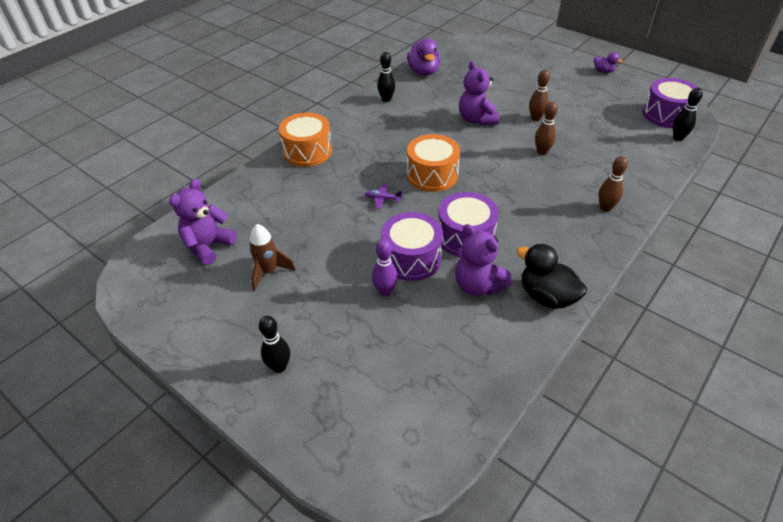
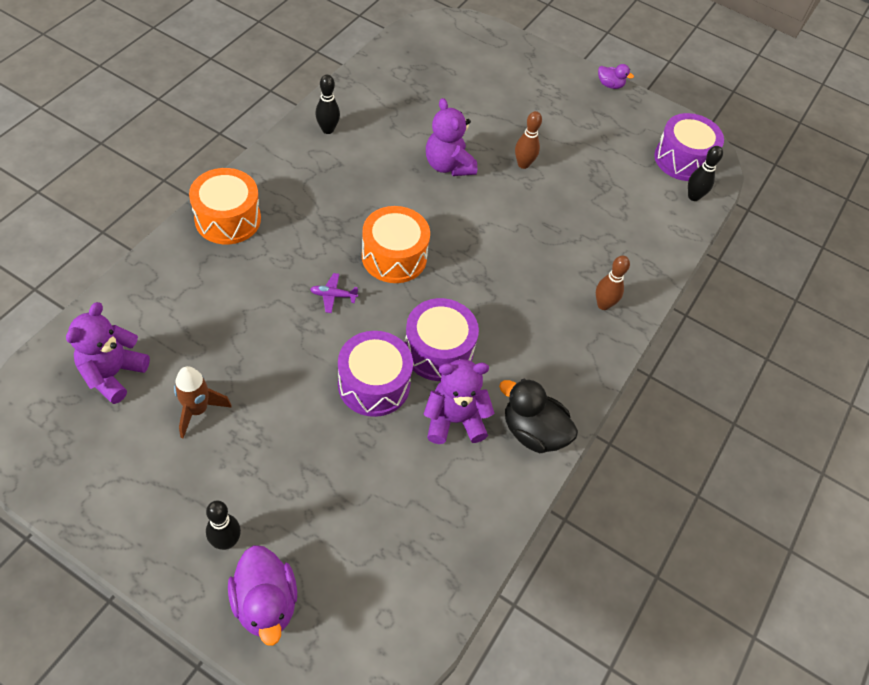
camera: 15 degrees left, 10 degrees up
(385, 291) = (345, 432): purple bowling pin -> none
(424, 72) = (376, 81): purple duck -> purple duck (265, 603)
(478, 285) = (454, 420): purple teddy bear -> purple teddy bear turned 135 degrees clockwise
(542, 152) = (530, 219): brown bowling pin -> none

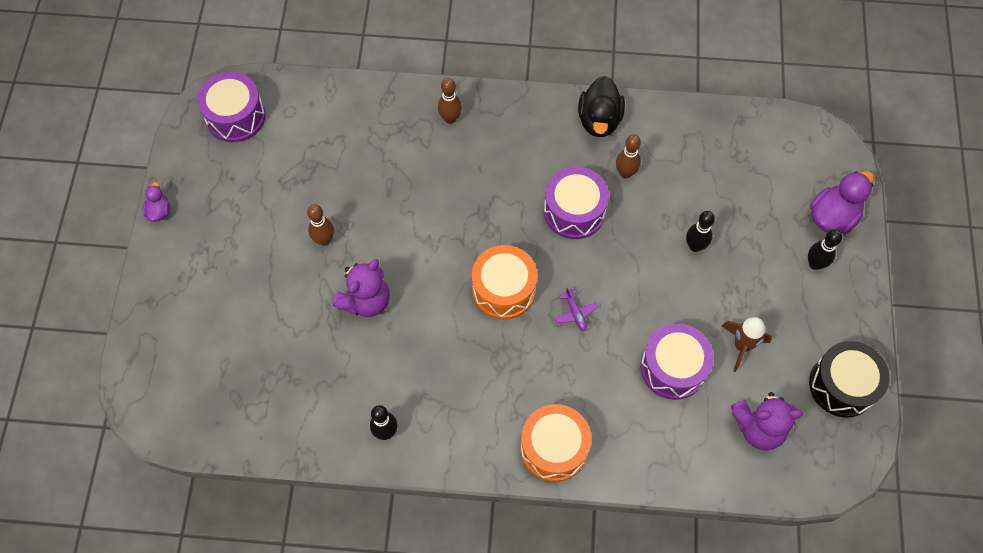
camera: 110 degrees left, 10 degrees up
(85, 475) = (842, 385): none -> black drum
(374, 384) = (634, 239): purple drum -> purple drum (673, 368)
(454, 420) = (625, 173): purple teddy bear -> brown bowling pin
(693, 196) = (281, 94): black bowling pin -> black bowling pin (695, 246)

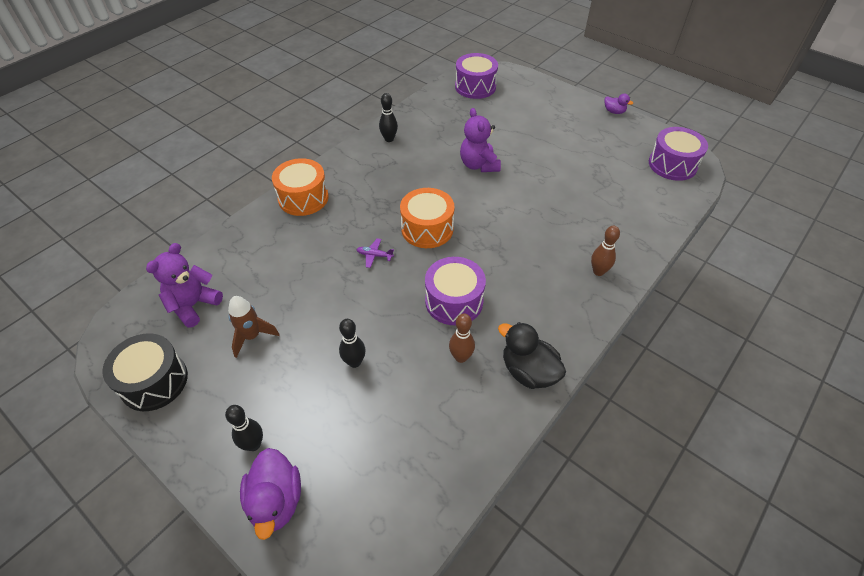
camera: 125 degrees right, 15 degrees down
(324, 240) = (539, 165): brown bowling pin -> none
(673, 368) = (283, 284): purple drum -> purple drum (475, 87)

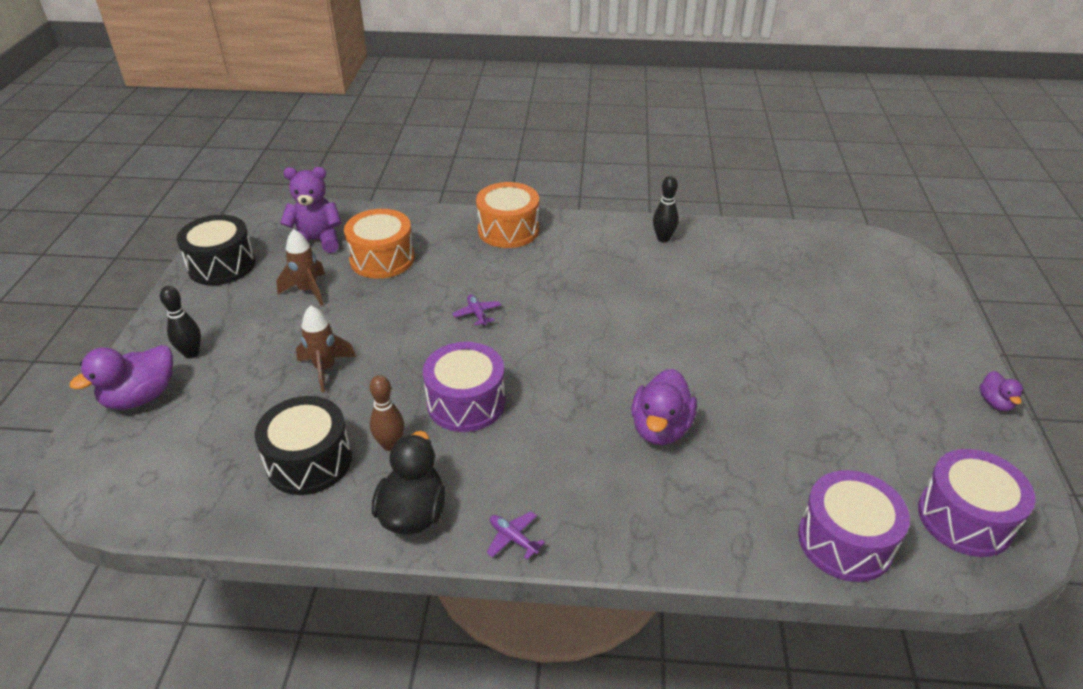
camera: 55 degrees right, 10 degrees down
(354, 362) = (325, 369): black bowling pin -> brown rocket
(427, 229) = (555, 332): orange drum -> orange drum (382, 259)
(441, 409) = (309, 461): none -> black drum
(475, 87) = (848, 255): purple drum -> purple drum (845, 541)
(478, 165) = (707, 323): purple teddy bear -> none
(543, 228) = (660, 428): none -> purple duck
(579, 332) = (513, 538): none -> purple plane
(598, 271) = (638, 515): brown bowling pin -> none

